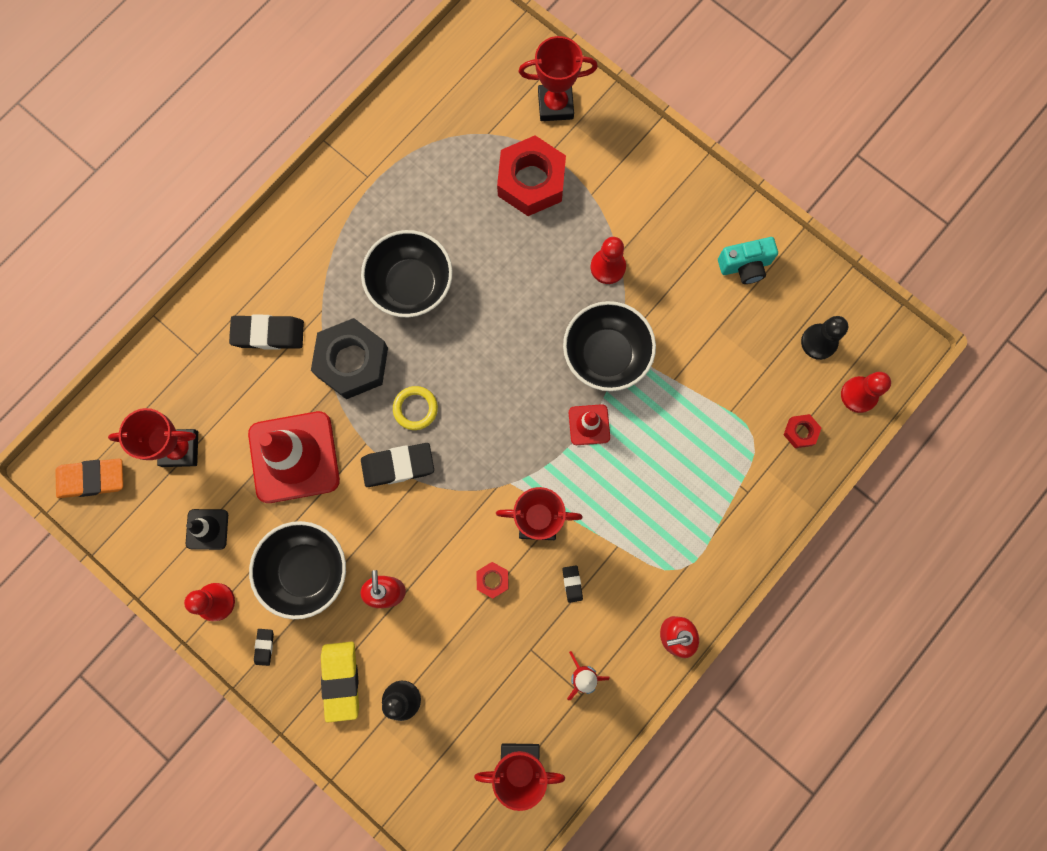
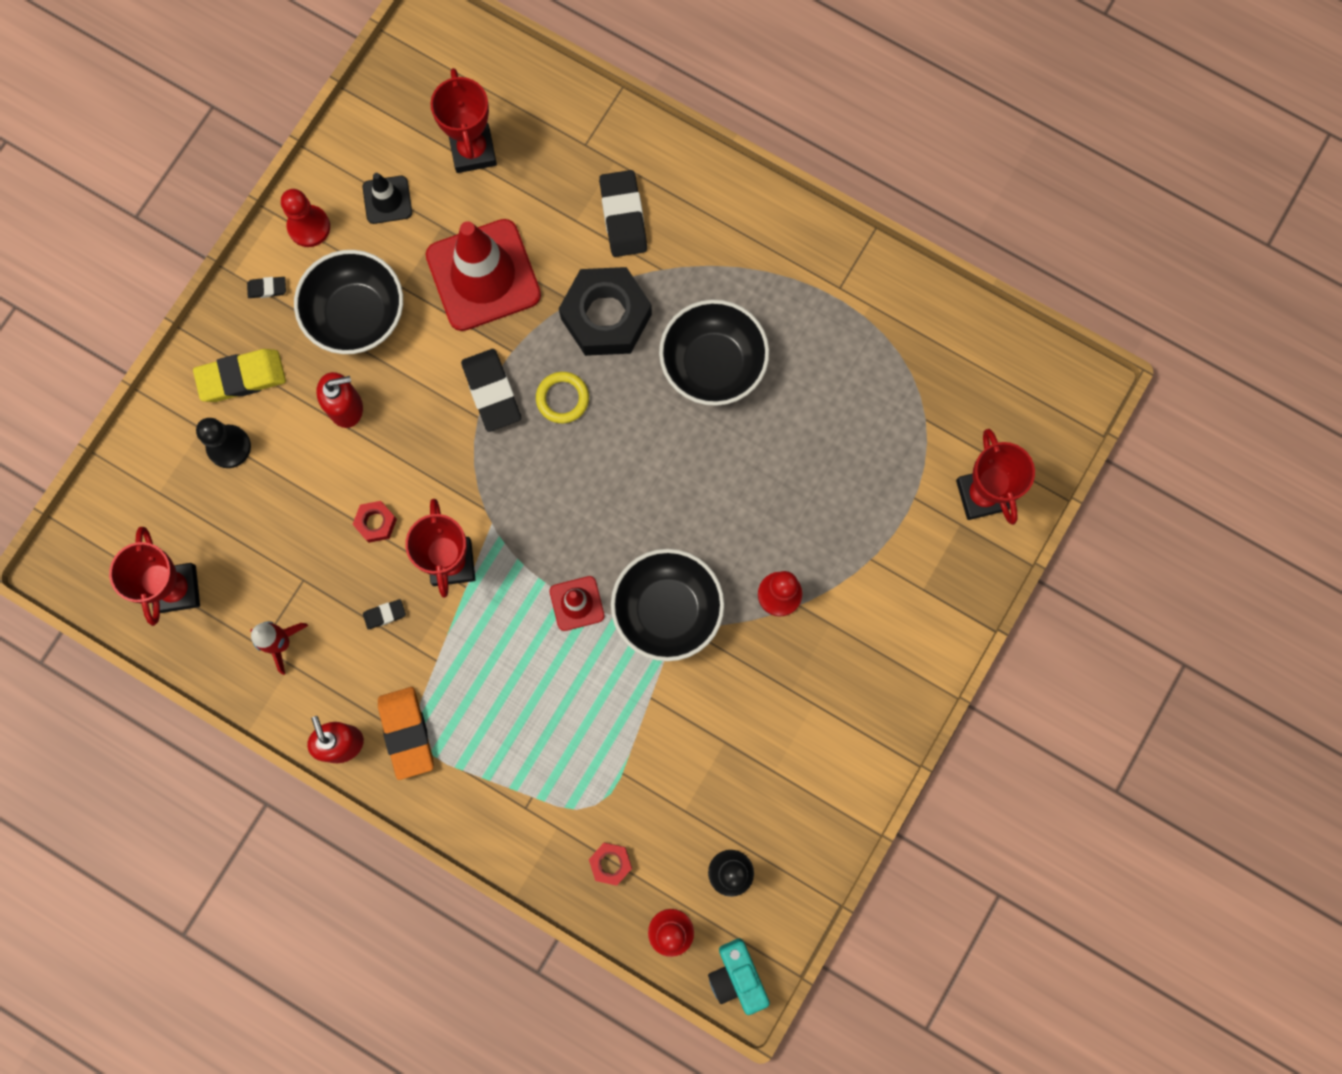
camera: 80 degrees right, 0 degrees up
(92, 479) = (424, 67): orange eraser -> orange eraser (406, 733)
(531, 181) = (873, 482): red nut -> none
(745, 266) = (813, 765): turquoise camera -> turquoise camera (737, 976)

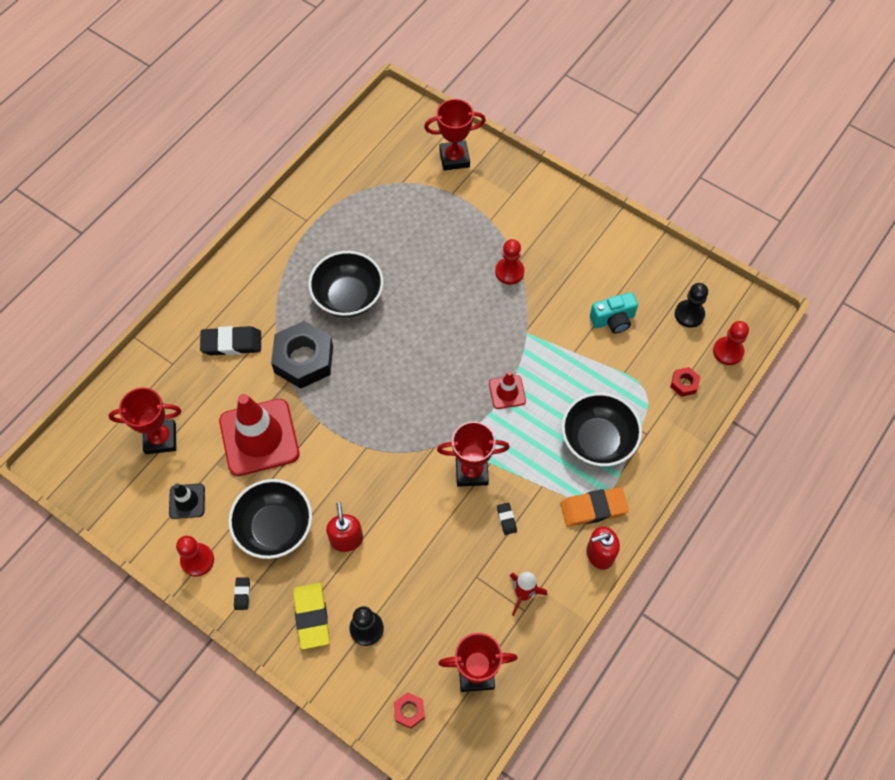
camera: 85 degrees left, 15 degrees down
(376, 523) = (437, 522): red nut -> red nut (409, 711)
(491, 392) = (348, 437): black eraser -> none
(562, 398) = (359, 391): yellow ring -> none
(667, 610) = (515, 337): black bowl -> black bowl (597, 440)
(737, 976) = (754, 316): turquoise camera -> turquoise camera (613, 320)

